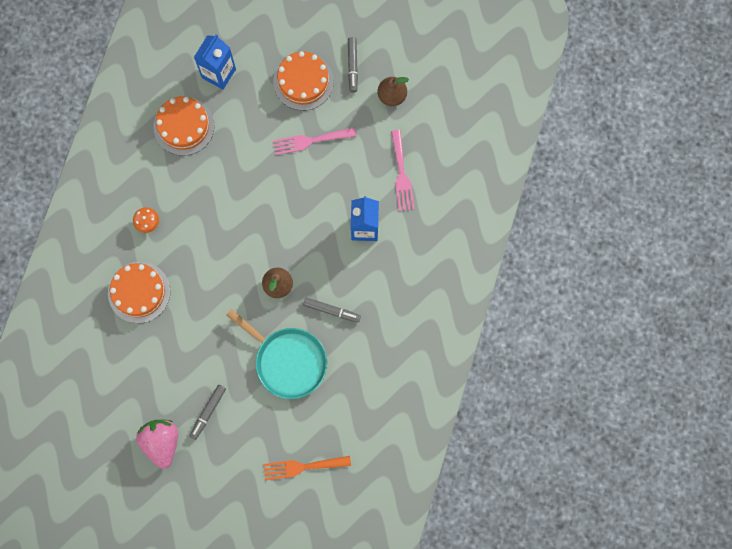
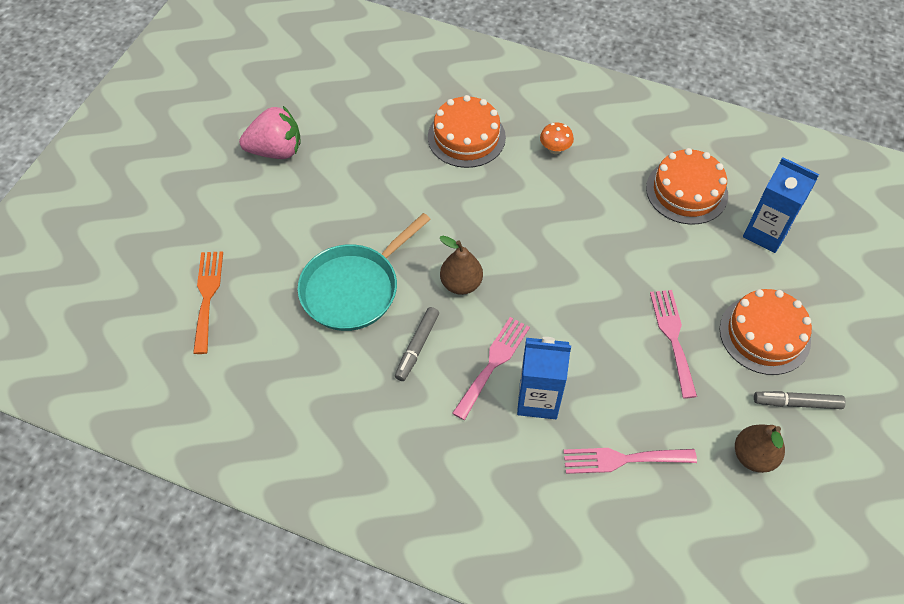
camera: 95 degrees right, 20 degrees down
(208, 412) = (303, 198): grey marker -> none
(340, 258) = (493, 363): none -> pink fork

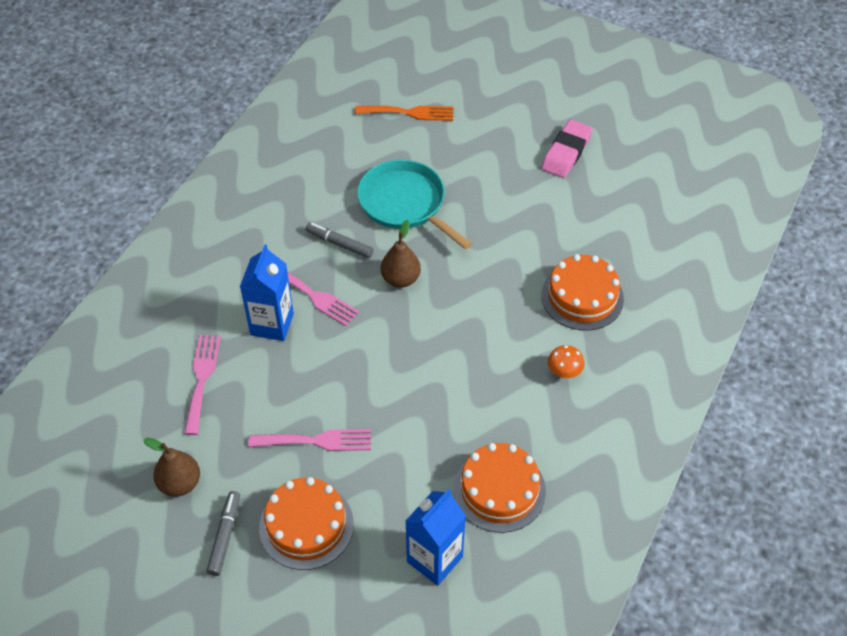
camera: 95 degrees right, 5 degrees down
(276, 151) = (566, 152): pink strawberry -> pink eraser

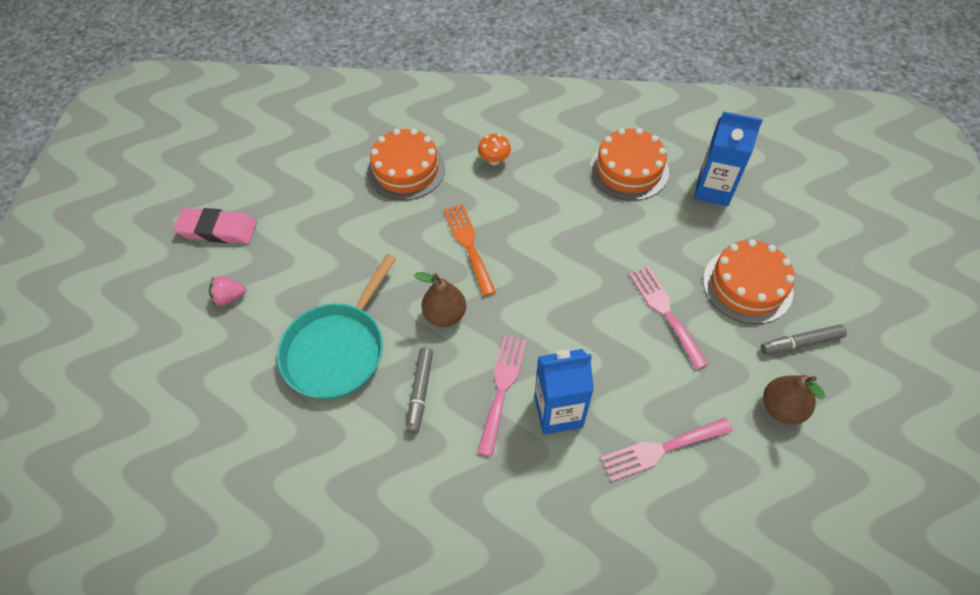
camera: 110 degrees left, 5 degrees up
(409, 113) = (182, 401): orange fork -> orange fork (468, 244)
(490, 150) = (230, 297): none -> pink strawberry

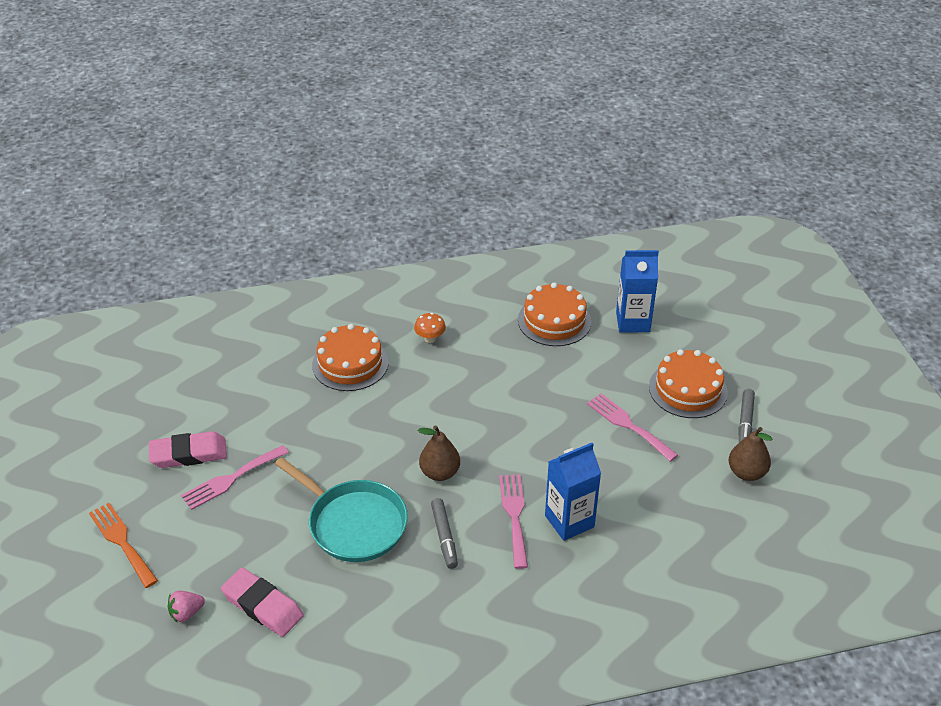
camera: 20 degrees left, 15 degrees down
(212, 418) = (262, 606): none -> pink eraser
(230, 297) = (230, 507): pink strawberry -> pink strawberry (186, 613)
(337, 350) = (354, 523): turquoise pan -> turquoise pan turned 60 degrees counterclockwise
(468, 244) = (436, 412): orange fork -> orange fork (122, 542)
(661, 449) = (663, 526): pink fork -> pink fork (231, 479)
(801, 343) = (745, 422): grey marker -> grey marker turned 45 degrees counterclockwise

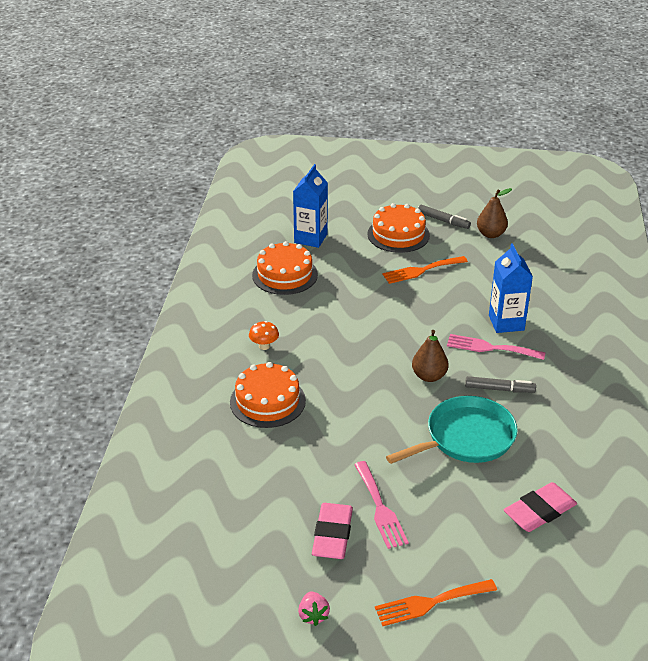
camera: 70 degrees left, 5 degrees down
(186, 613) = (534, 565): pink strawberry -> pink strawberry (313, 615)
(628, 425) = (421, 270): pink fork -> orange fork

